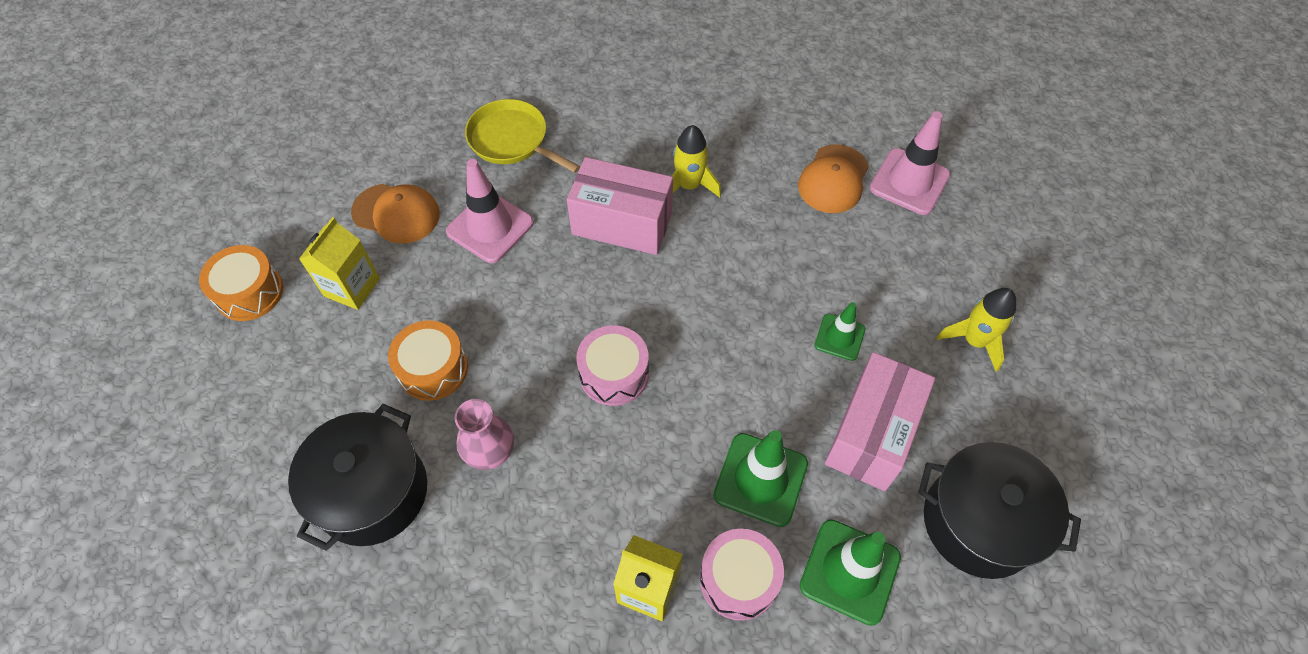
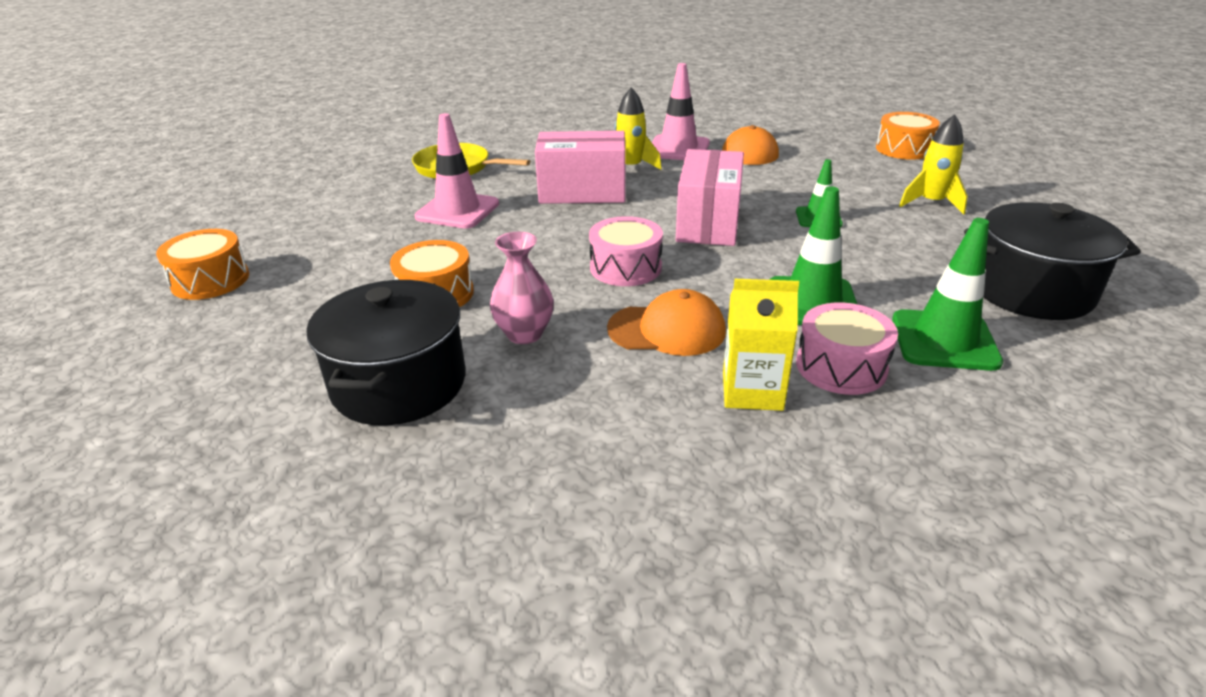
camera: 15 degrees left, 25 degrees down
(352, 287) = (327, 261): yellow carton -> none
(396, 213) = (359, 216): orange cap -> orange cap (667, 330)
(871, 434) = (891, 261): pink box -> pink box (708, 223)
(909, 182) = (811, 144): pink traffic cone -> pink traffic cone (678, 149)
(1009, 221) = (903, 149): none -> orange drum

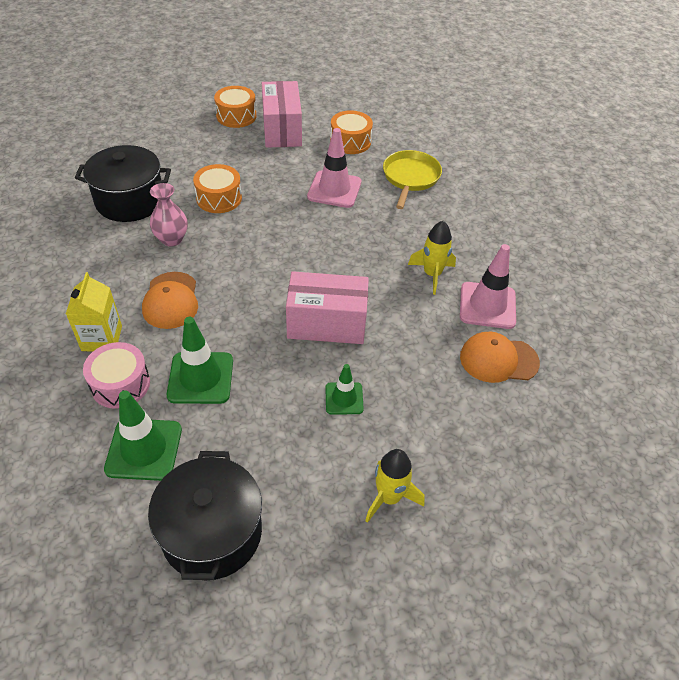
camera: 80 degrees right, 15 degrees up
(582, 192) = (375, 249): pink box -> pink box (282, 130)
(625, 268) = (252, 278): pink drum -> none
(903, 149) = (541, 504): orange drum -> orange drum (350, 141)

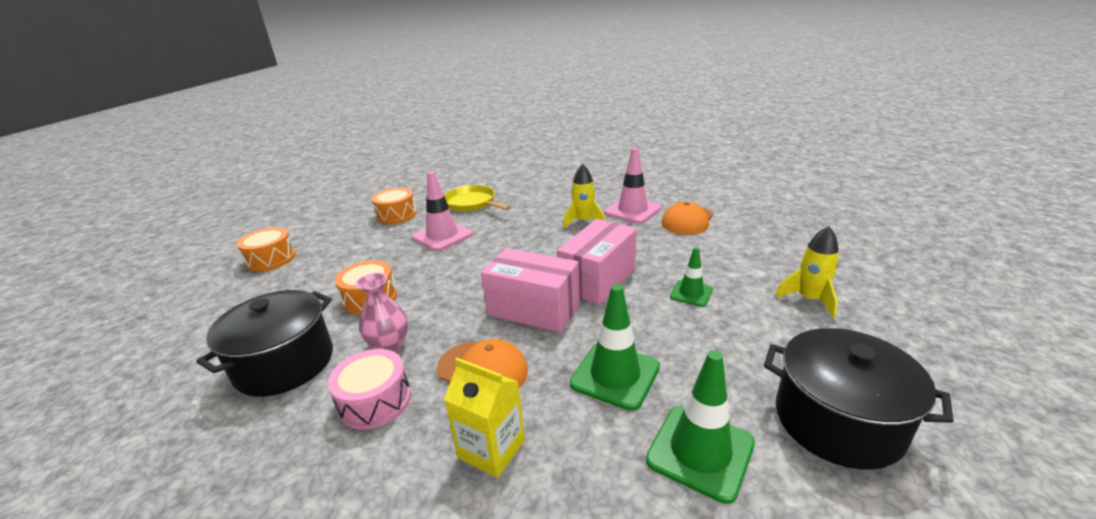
camera: 55 degrees left, 20 degrees down
(120, 384) = (583, 449): pink drum -> pink drum (375, 401)
(282, 130) = (331, 241): pink box -> pink box (533, 309)

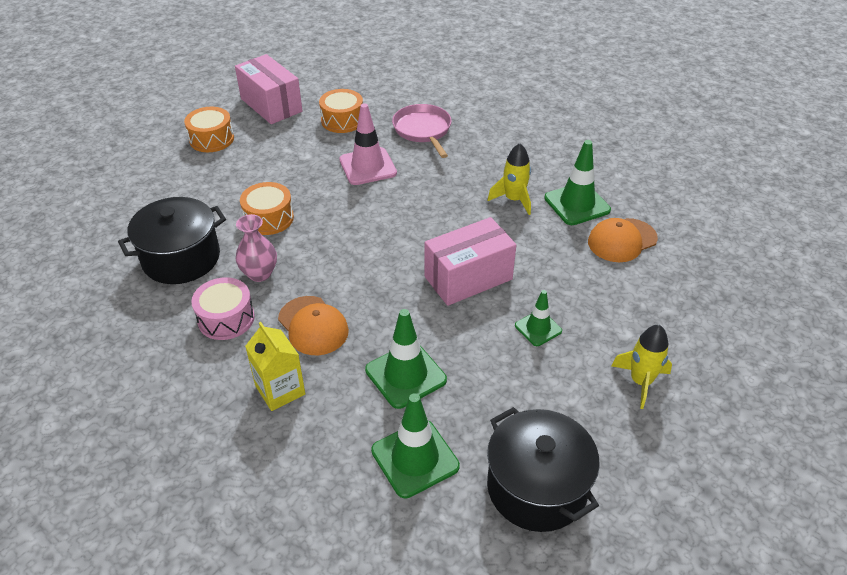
camera: 25 degrees right, 15 degrees up
(472, 203) = (423, 130): yellow pan -> pink pan
(533, 309) = (389, 286): pink box -> pink box (271, 105)
(632, 210) = (577, 204): pink traffic cone -> green traffic cone

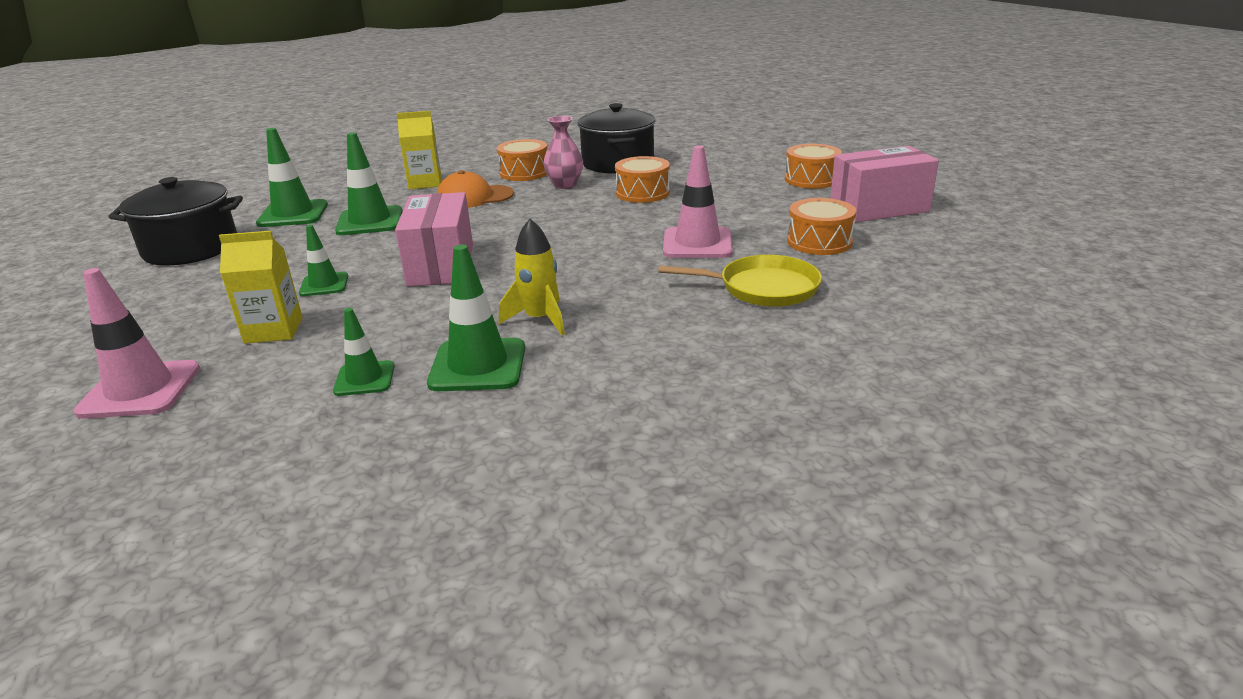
camera: 115 degrees right, 15 degrees down
(226, 318) = (524, 173): pink drum -> orange drum
(423, 130) = (762, 288): pink pan -> yellow pan
(611, 314) = (274, 330): none -> yellow carton
(622, 240) = (364, 379): orange cap -> green traffic cone
(640, 382) = (178, 319): yellow rocket -> none
(711, 331) = (140, 390): none -> pink traffic cone

